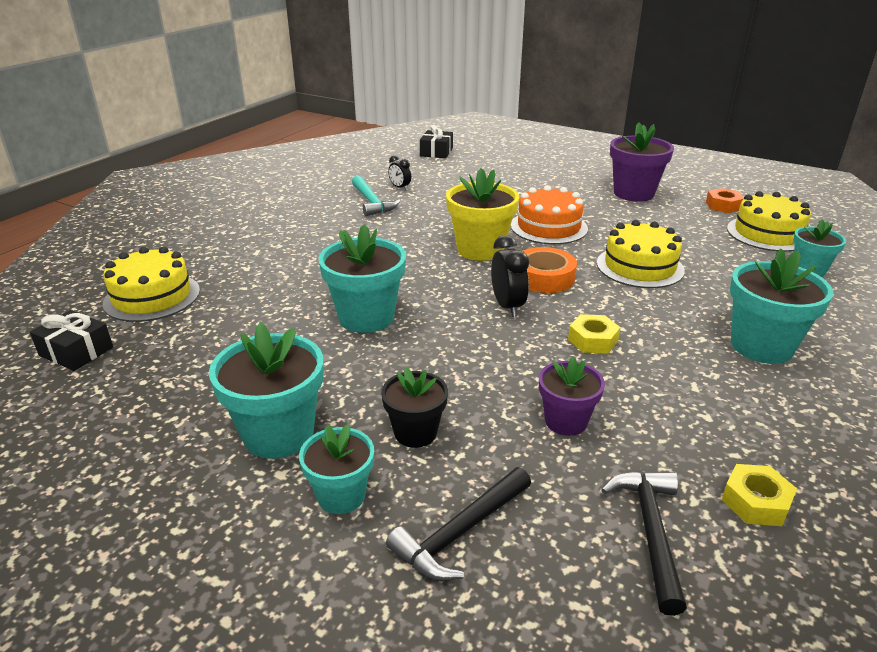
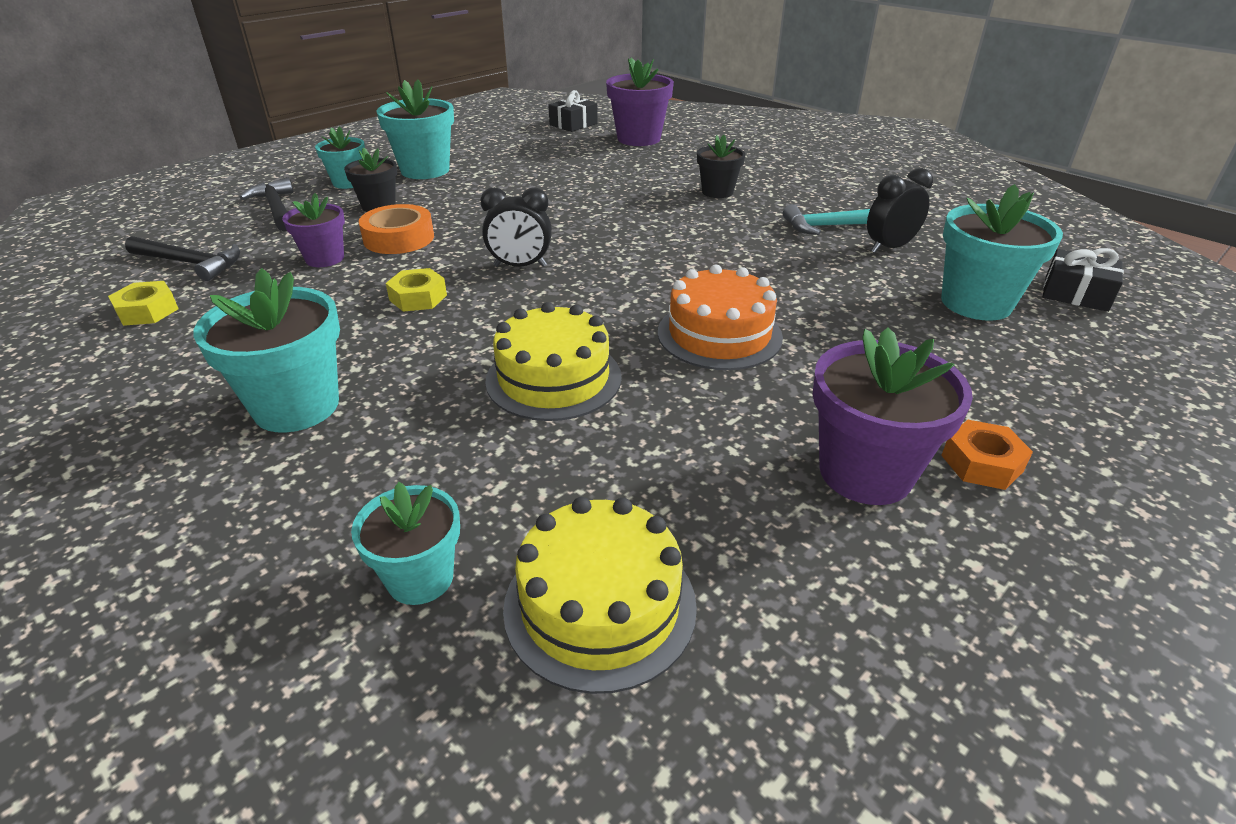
camera: 105 degrees right, 5 degrees up
(152, 297) = (638, 139): yellow cake -> purple flower pot
(314, 243) = (717, 192): none -> black flower pot
(366, 317) = (550, 203): turquoise flower pot -> turquoise flower pot (976, 303)
(400, 187) = (889, 247): black clock -> black clock, size x1.62
(480, 250) = (664, 272): yellow flower pot -> none
(544, 277) = (568, 299): orange tape -> orange tape (399, 238)
(723, 206) = (778, 601): orange nut -> orange nut (982, 463)

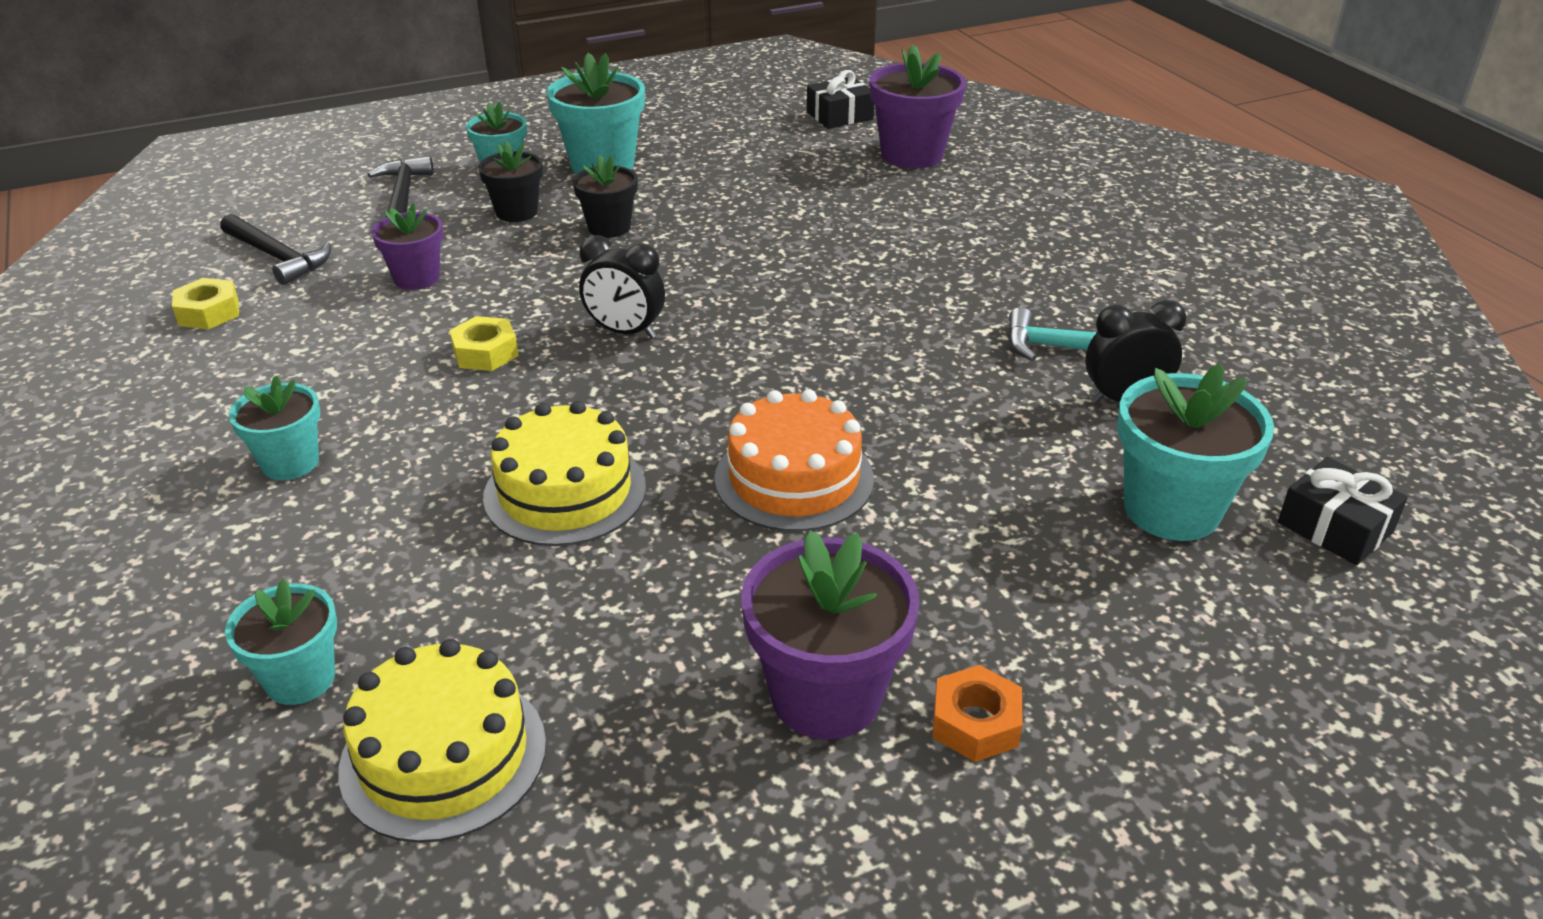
camera: 20 degrees right, 0 degrees up
(296, 406) = (290, 463): turquoise flower pot -> turquoise flower pot, size x0.62
(399, 238) = (512, 264): orange tape -> none
(717, 192) = (954, 264): black flower pot -> black flower pot (609, 227)

